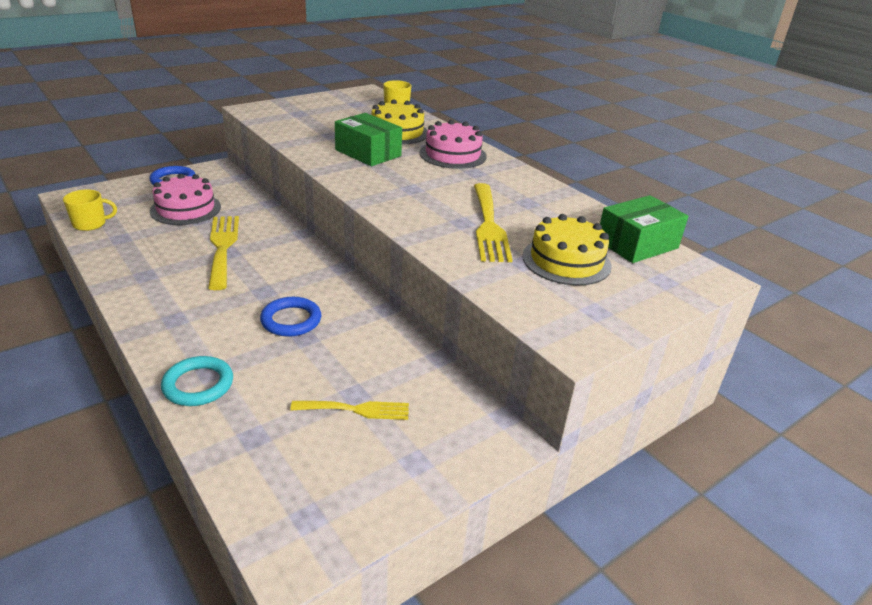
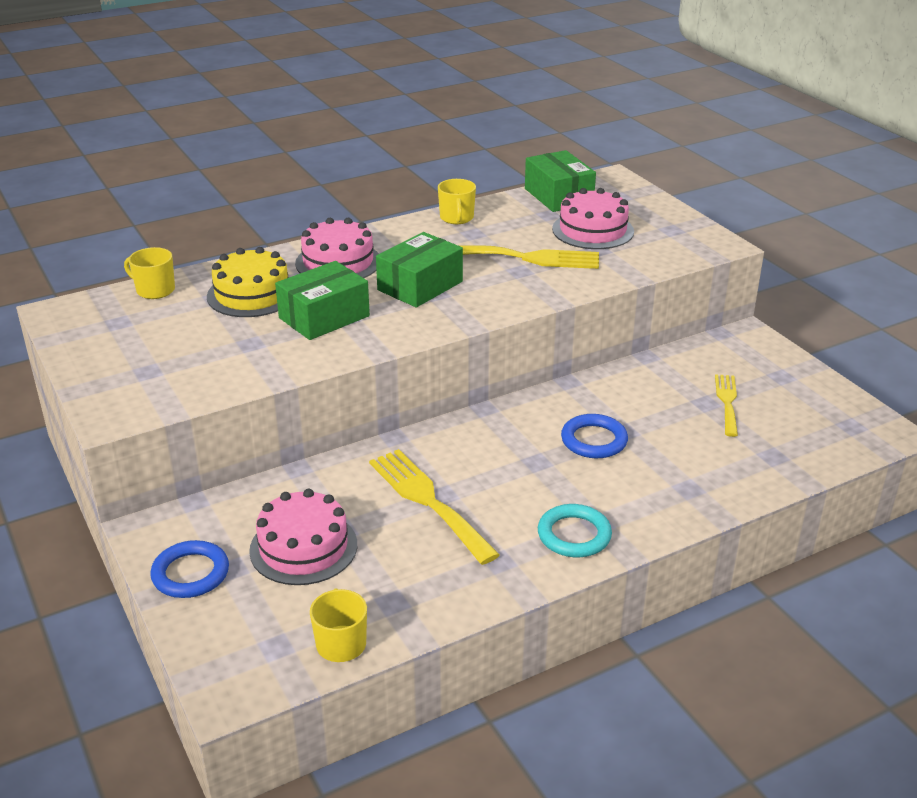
camera: 80 degrees left, 0 degrees up
(198, 385) = (710, 494): turquoise ring -> turquoise ring (574, 535)
(223, 247) = (428, 501): yellow fork -> yellow fork turned 60 degrees clockwise
(422, 182) = (420, 286): none -> green box
(554, 195) = (457, 218): none -> yellow mug
(566, 261) = (593, 230): yellow cake -> pink cake

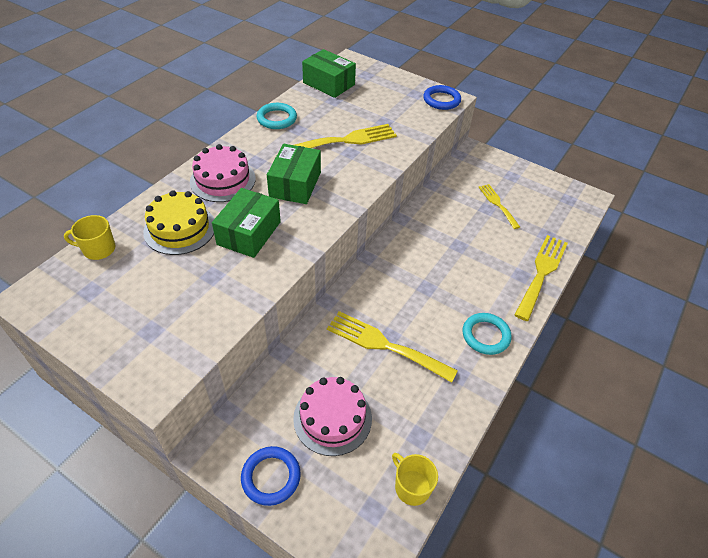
camera: 30 degrees left, 15 degrees up
(457, 218) = (277, 119): yellow mug -> turquoise ring
(593, 230) = (370, 106): pink cake -> none
(594, 440) = (447, 259): blue ring -> blue ring (441, 100)
(724, 495) = (541, 273): none -> yellow fork

